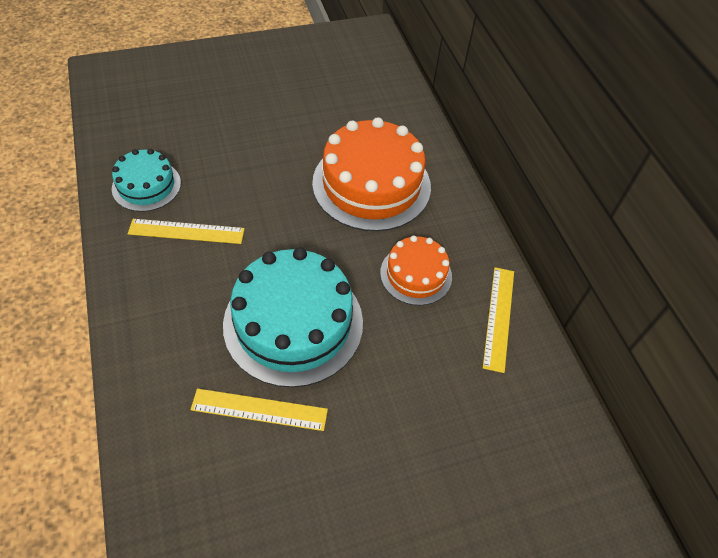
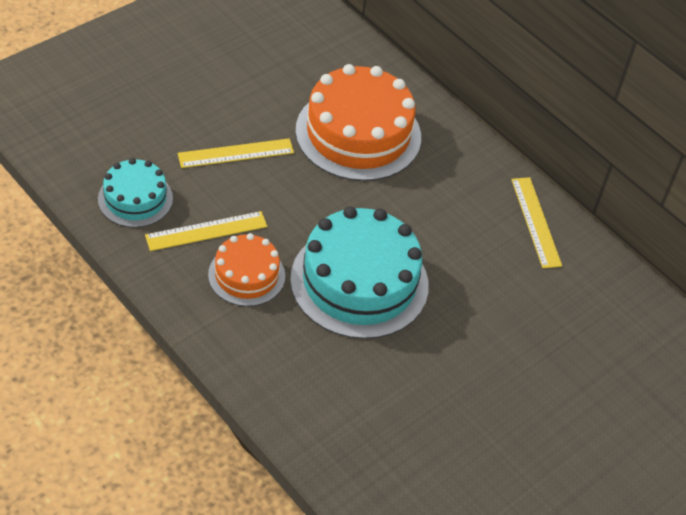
camera: 25 degrees left, 5 degrees down
(259, 410) = (373, 361): yellow ruler -> yellow ruler (236, 153)
(416, 274) = (445, 206): orange cake -> orange cake (246, 275)

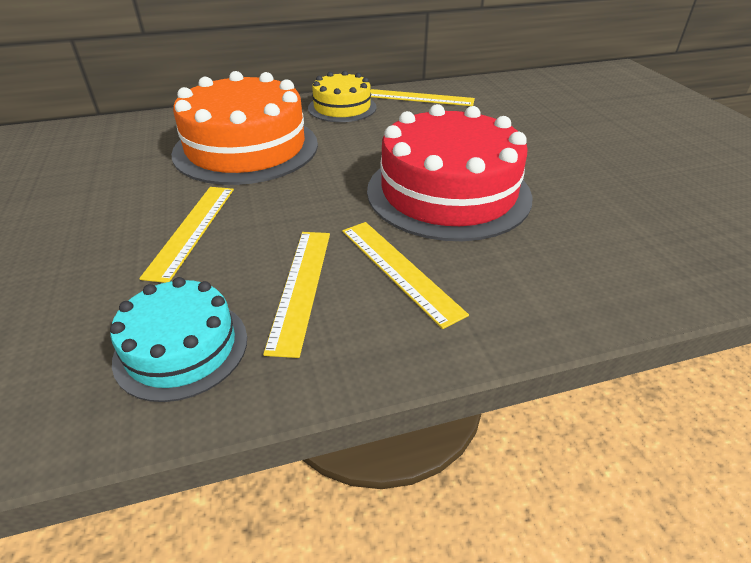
camera: 60 degrees left, 10 degrees down
(246, 275) = (399, 270): orange cake -> yellow ruler
(359, 282) = (448, 192): turquoise cake -> red cake
(474, 169) = (342, 107): none -> yellow cake

